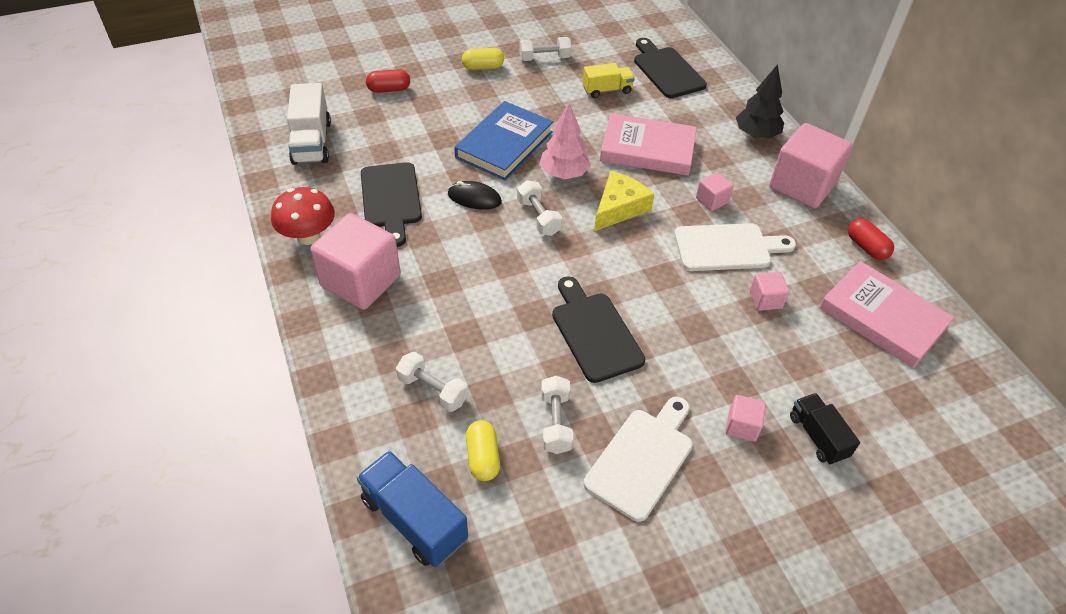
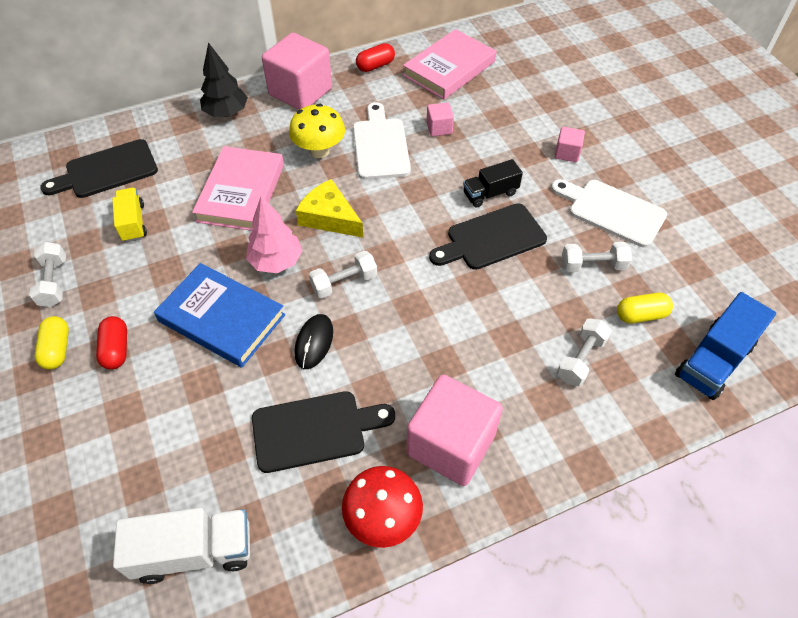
camera: 90 degrees left, 5 degrees up
(389, 89) = (84, 462): red capsule -> red capsule (116, 349)
(711, 200) = (319, 151): pink cube -> yellow mushroom
(817, 436) = (566, 115): black truck -> black truck (490, 193)

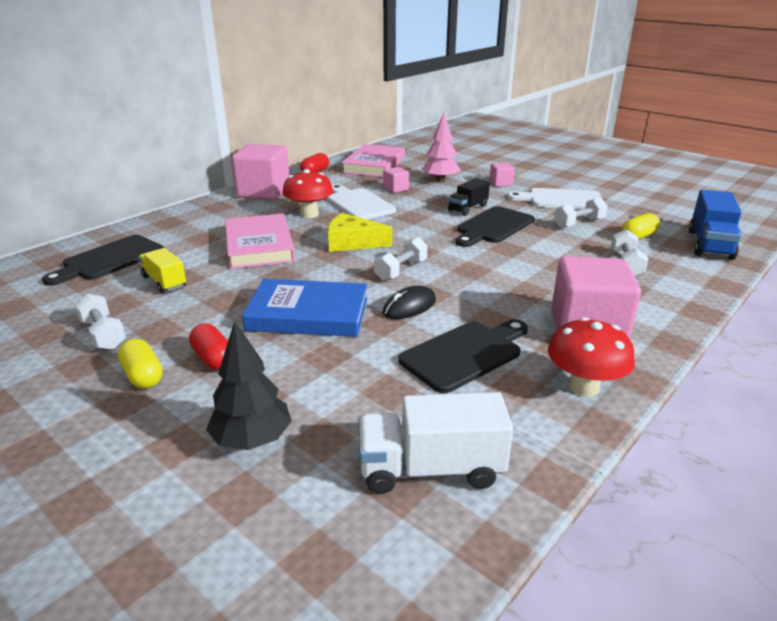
camera: 25 degrees left, 25 degrees down
(194, 551) = (431, 469): white truck -> white truck turned 150 degrees counterclockwise
(226, 113) = (206, 211): black tree -> black tree (252, 440)
(276, 261) = (329, 273): pink tree -> pink tree (440, 180)
(314, 342) = (409, 306): black mouse -> black mouse turned 60 degrees clockwise
(319, 151) = (309, 214): yellow mushroom -> red mushroom

